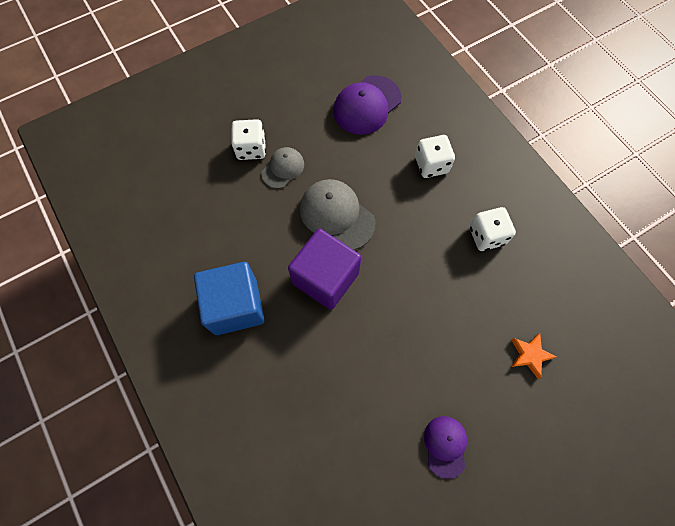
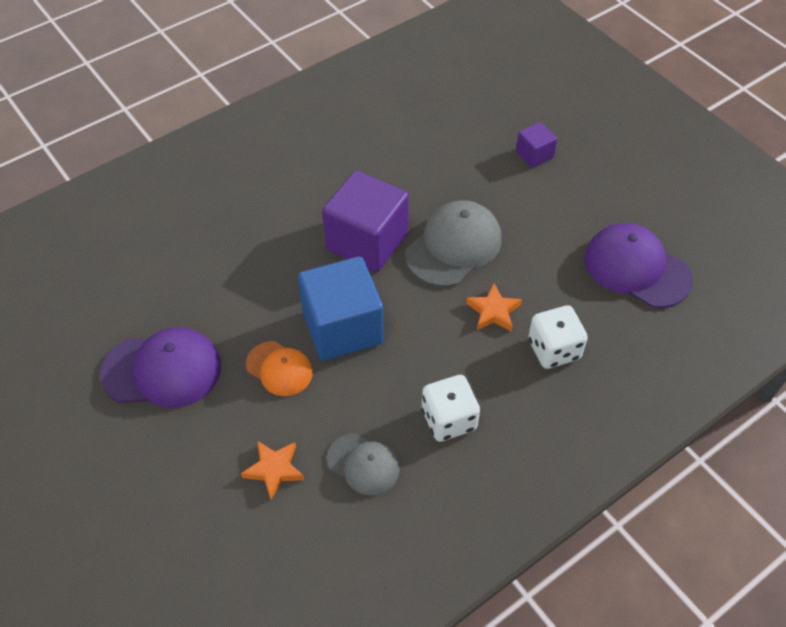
camera: 85 degrees right, 15 degrees down
(235, 306) = (326, 165): blue cube -> blue cube (342, 328)
(251, 148) = (534, 155): white dice -> purple cube
(283, 168) = (512, 188): grey cap -> grey cap (363, 464)
(398, 197) = (493, 311): none -> orange star
(445, 350) = (279, 369): none -> orange cap
(445, 446) = (162, 370): purple cap -> purple cap, size x1.67

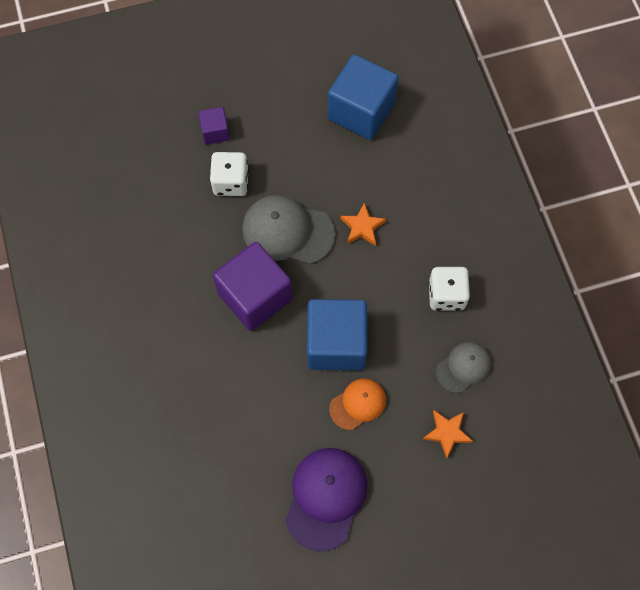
camera: 70 degrees left, 15 degrees up
(454, 246) = (287, 231): grey cap -> grey cap turned 45 degrees counterclockwise
(553, 349) = (412, 199): white dice -> white dice (231, 182)
(636, 268) = (361, 111): purple cap -> blue cube

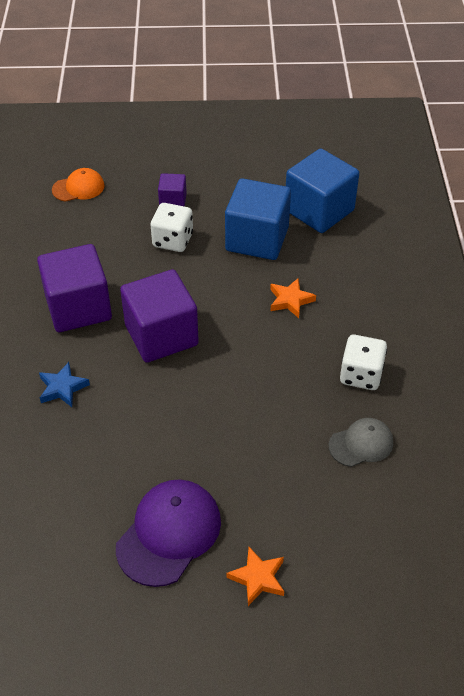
camera: 15 degrees right, 20 degrees down
(167, 284) = (78, 307): none -> purple cube
(184, 377) = (62, 388): none -> blue star
(287, 231) = (214, 289): grey cap -> none
(336, 343) = (230, 393): blue cube -> blue cube (257, 239)
(358, 404) = (235, 452): orange cap -> orange cap (78, 188)
(447, 433) = (325, 502): orange star -> orange star (258, 578)

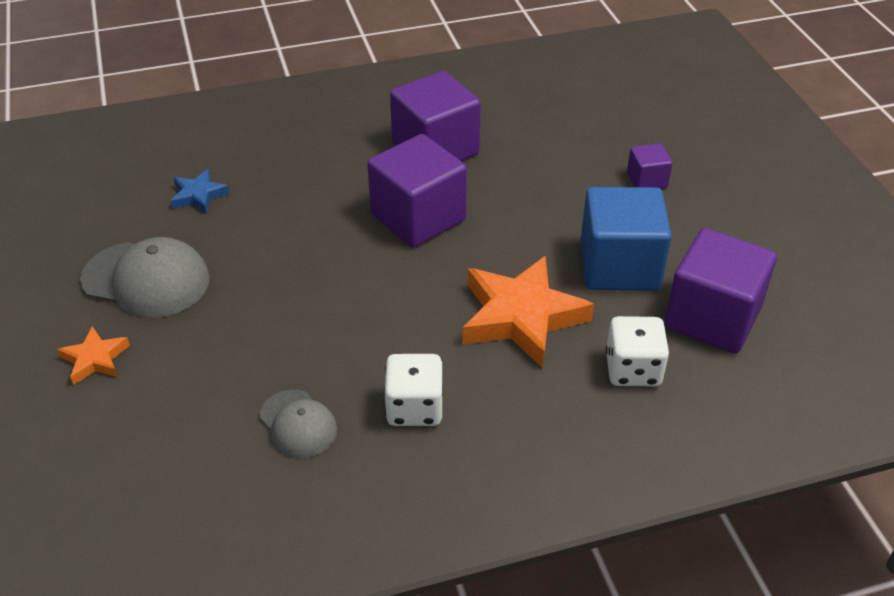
camera: 75 degrees right, 5 degrees down
(62, 388) = (319, 165): blue star -> blue star (198, 195)
(78, 188) = (623, 105): orange cap -> none
(169, 533) = (146, 280): purple cap -> grey cap
(173, 240) = (576, 195): white dice -> white dice (633, 369)
(290, 300) = (521, 317): orange star -> orange star, size x2.03
(319, 210) = (712, 318): blue cube -> purple cube

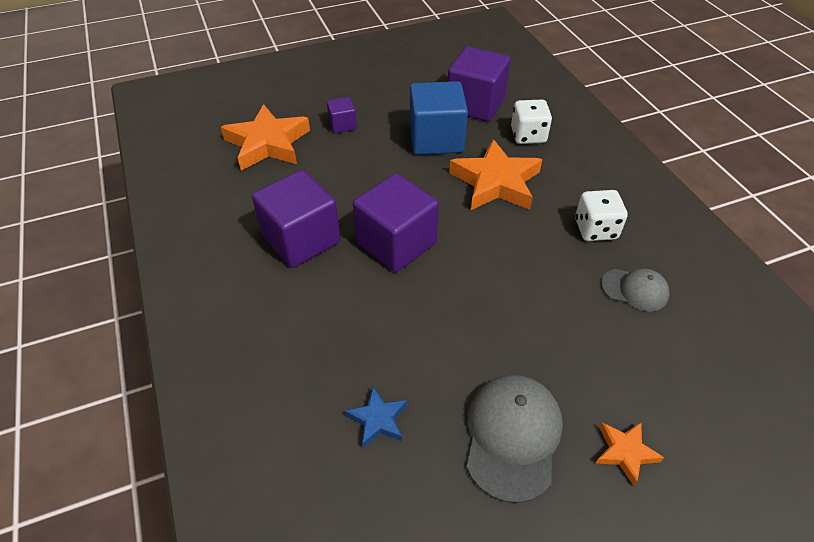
camera: 95 degrees left, 5 degrees up
(298, 424) = (635, 290): grey cap -> grey cap turned 60 degrees clockwise
(604, 121) = (267, 143): none -> orange star

